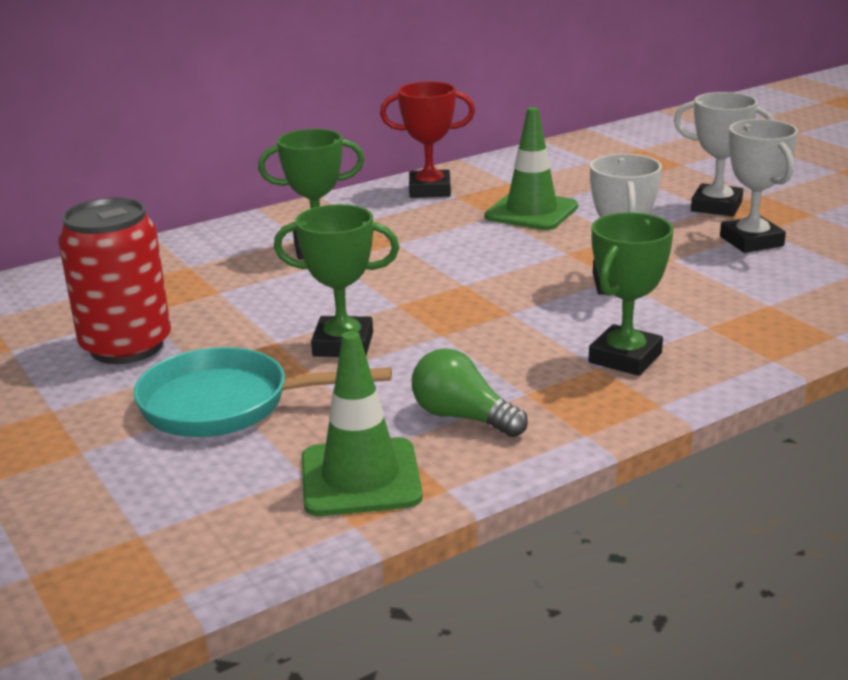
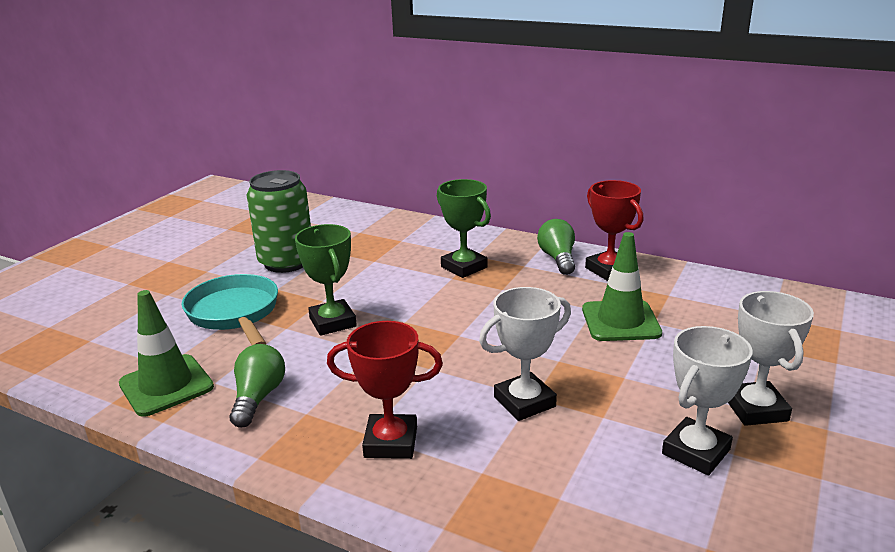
camera: 60 degrees right, 0 degrees up
(126, 346) = (286, 262): red can -> green can
(372, 203) = (558, 259): none -> green light bulb
(625, 358) = (391, 442): green trophy -> red trophy

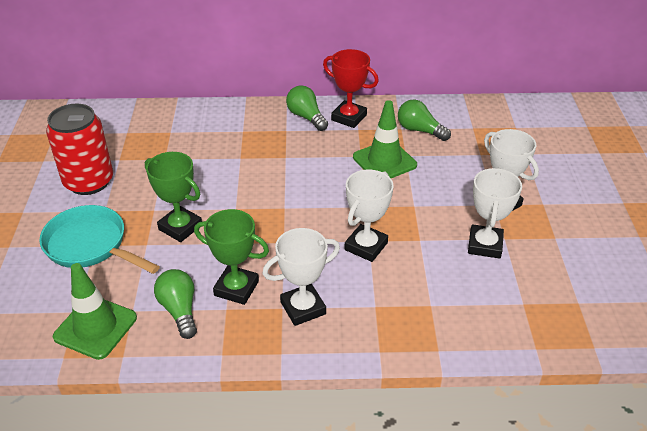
camera: 30 degrees left, 15 degrees up
(286, 262) = (89, 182): green can -> red can
(391, 442) = (303, 308): red trophy -> white trophy
(464, 267) = (242, 145): green trophy -> green trophy (236, 288)
(693, 302) = (420, 130): none -> green light bulb

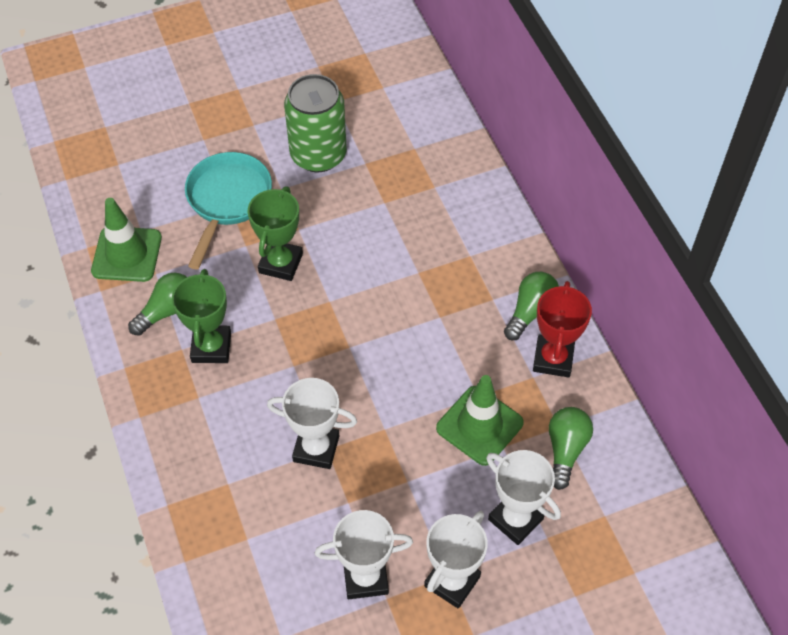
camera: 70 degrees right, 15 degrees up
(89, 182) = (318, 155): red can -> green can
(303, 308) = (203, 416): white trophy -> white trophy (515, 519)

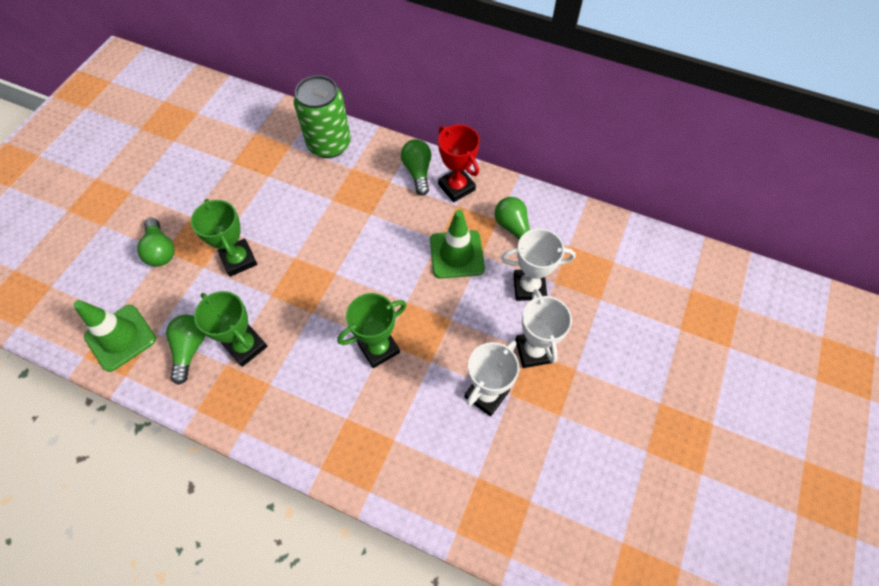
camera: 45 degrees left, 5 degrees up
(227, 201) = (161, 250): turquoise pan -> green light bulb
(316, 448) = (378, 348): white trophy -> green trophy
(318, 155) = (195, 179): green can -> green can (329, 144)

